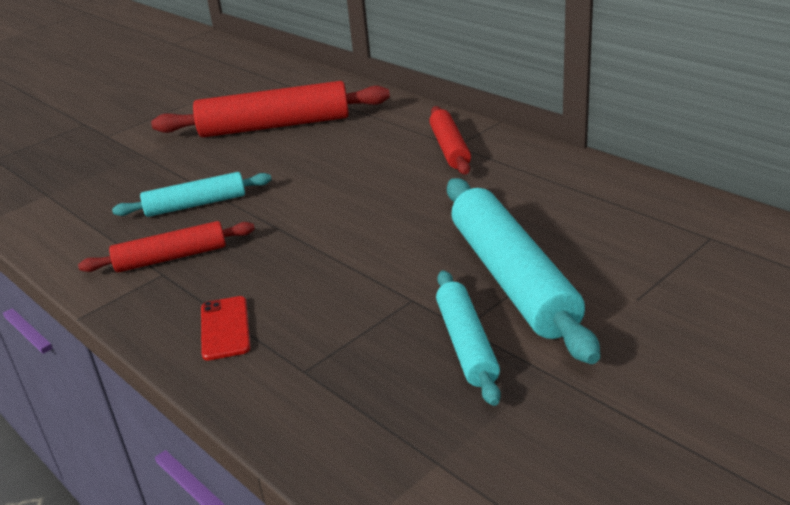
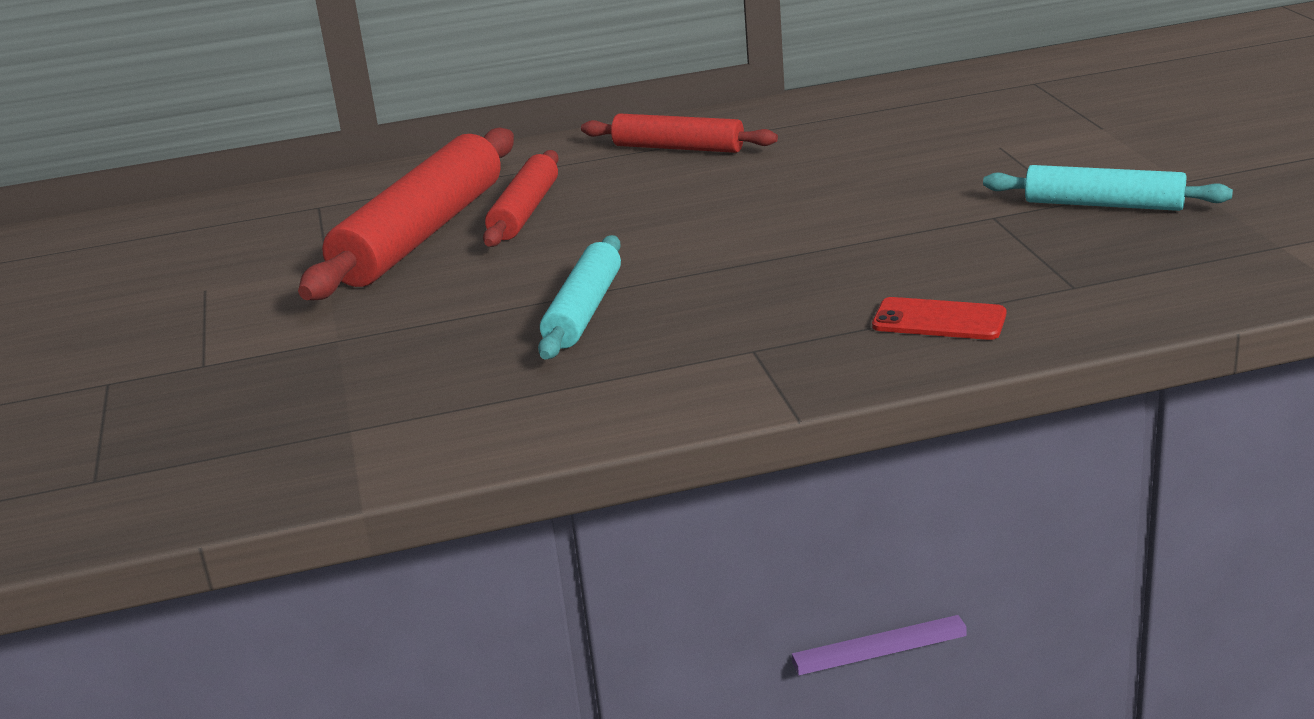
camera: 60 degrees left, 5 degrees down
(171, 257) = (716, 340): red rolling pin -> red rolling pin (525, 212)
(512, 278) = (1008, 167): turquoise rolling pin -> none

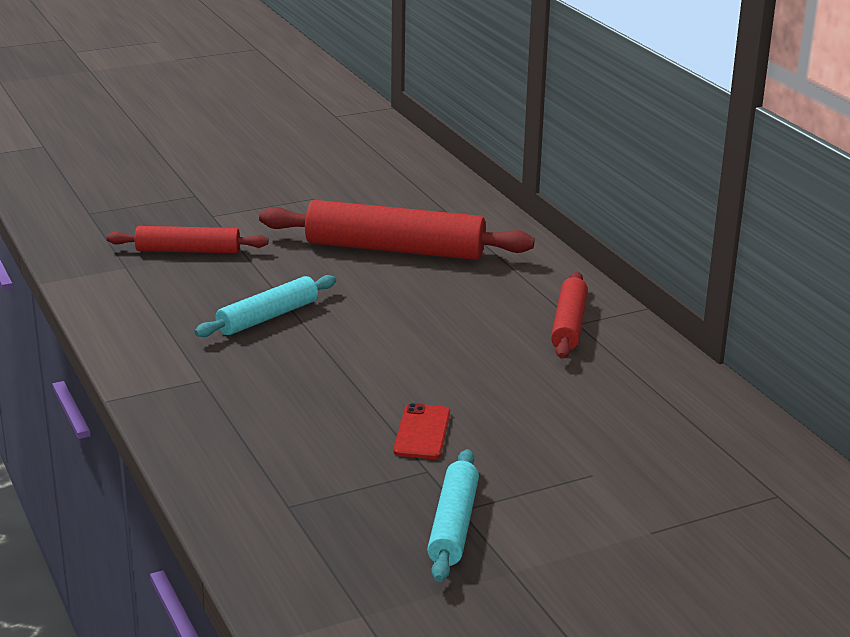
camera: 75 degrees right, 0 degrees up
(525, 212) = (435, 279): red rolling pin -> red rolling pin (188, 251)
(584, 311) = (268, 317): turquoise rolling pin -> turquoise rolling pin turned 45 degrees counterclockwise
(939, 320) = (236, 447): red phone -> red phone (422, 432)

